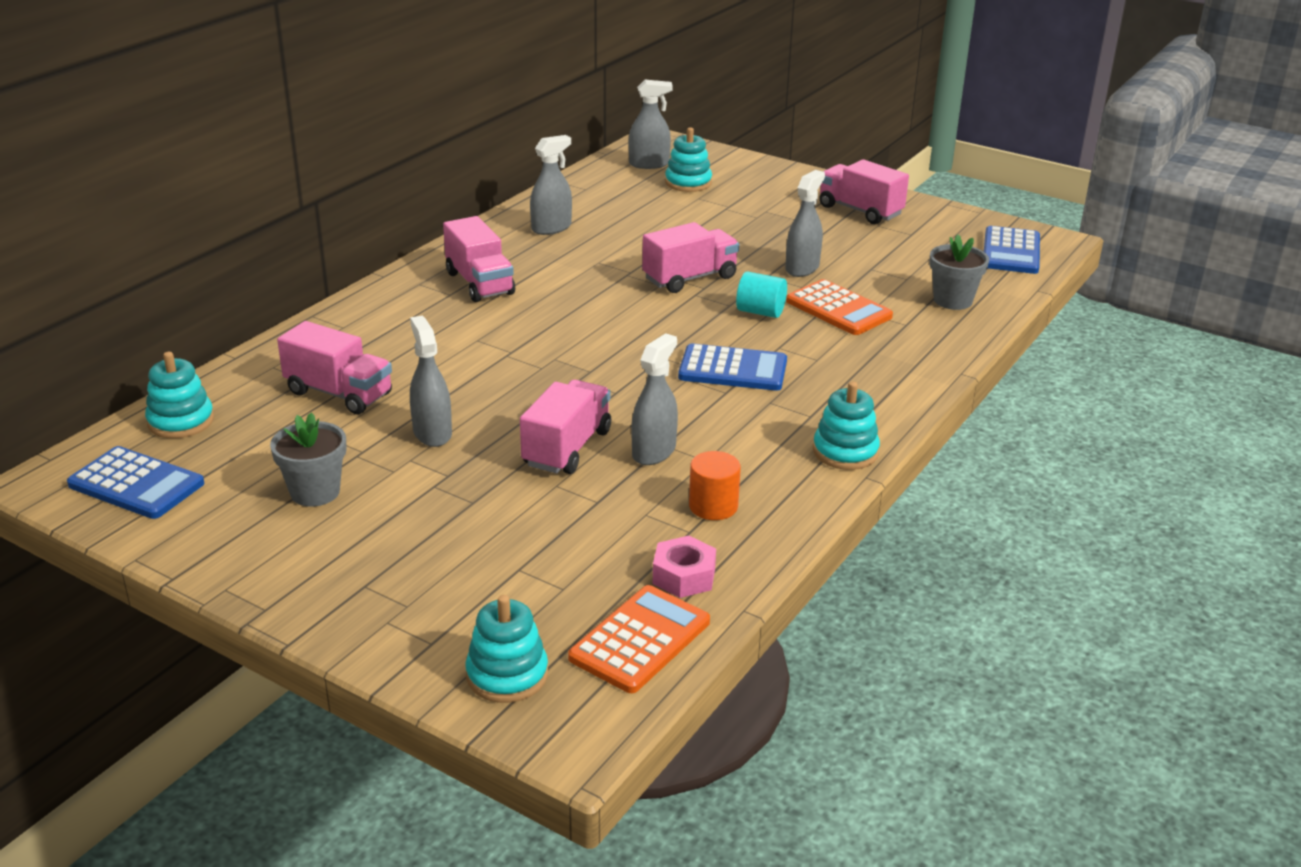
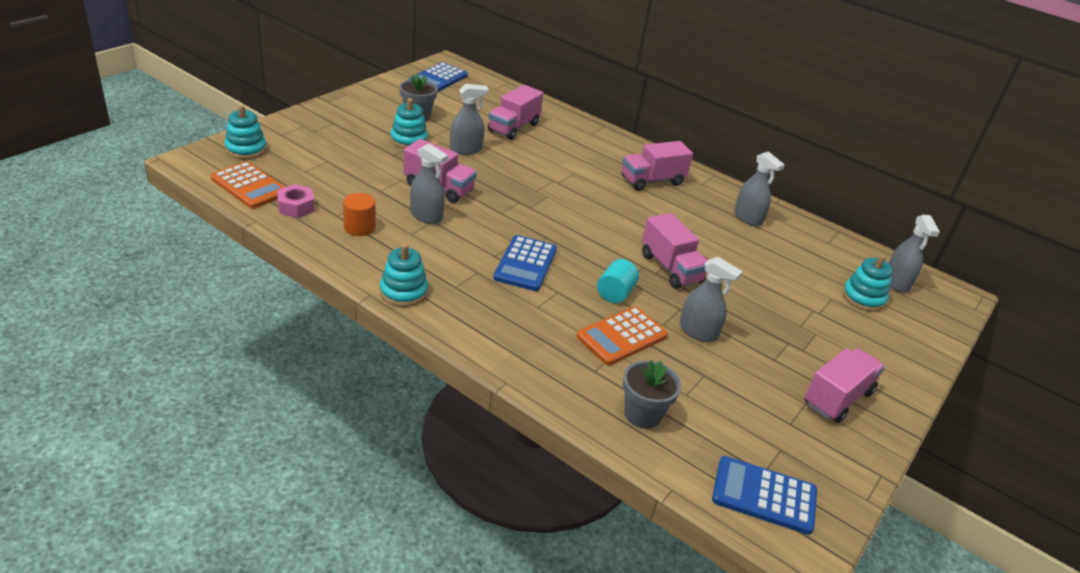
camera: 90 degrees right, 5 degrees up
(181, 421) = (492, 89): turquoise stacking toy -> turquoise stacking toy (409, 140)

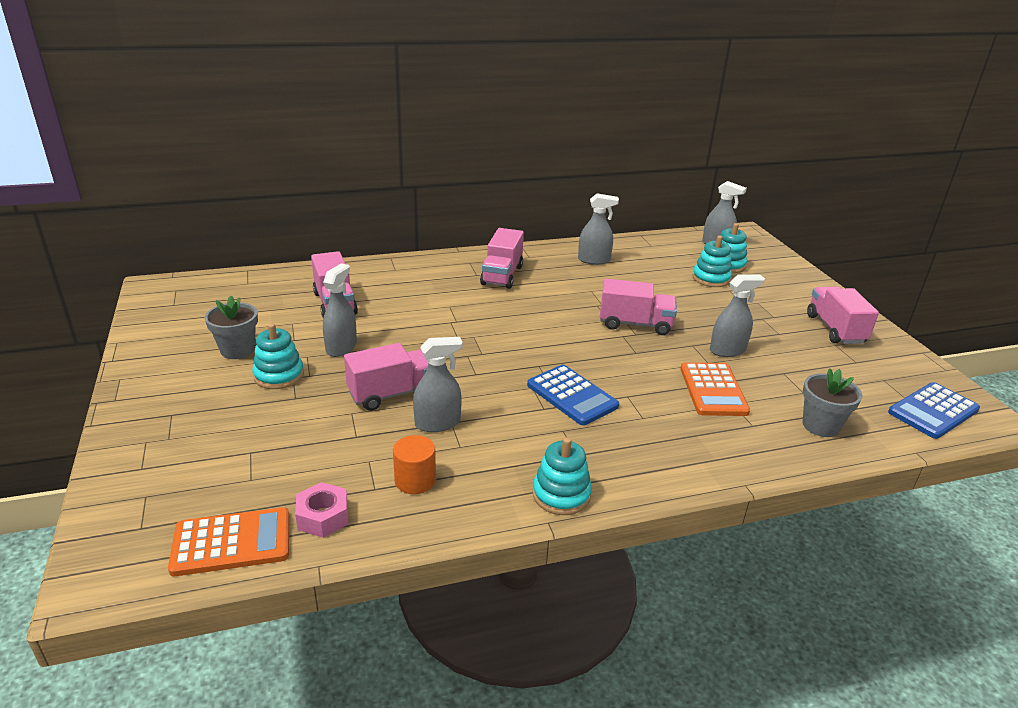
camera: 50 degrees left, 5 degrees down
(246, 149) = (138, 514): turquoise stacking toy -> turquoise stacking toy (711, 278)
(438, 79) = (179, 306): blue calculator -> none
(615, 293) = (651, 366): turquoise cylinder -> none

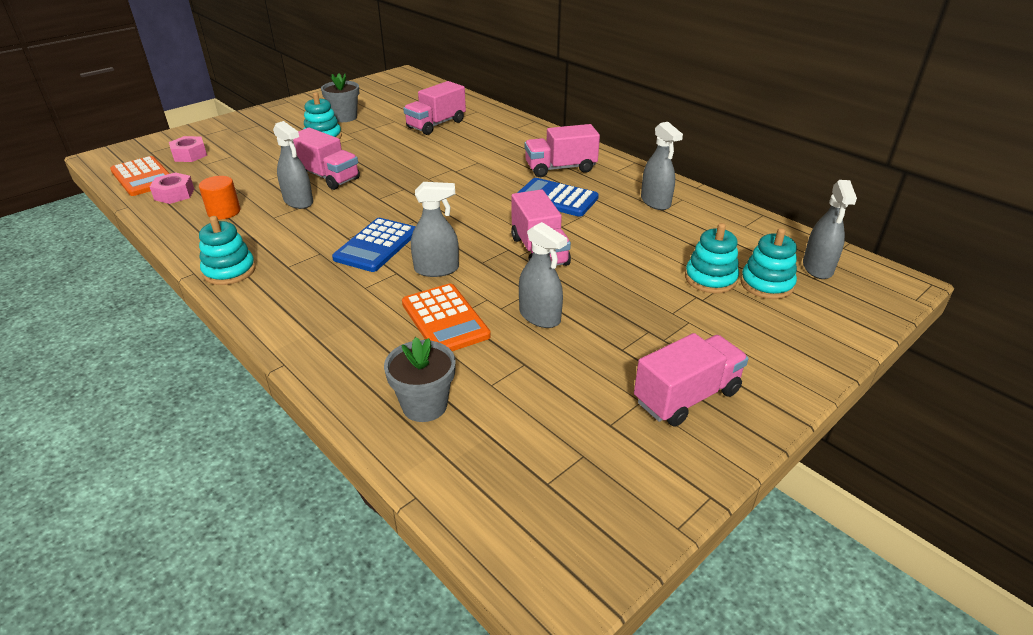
camera: 65 degrees right, 5 degrees up
(202, 489) = (190, 155): none -> pink nut
(341, 347) = (375, 144): grey spray bottle -> grey spray bottle (436, 269)
(713, 390) = (445, 319): orange calculator -> orange calculator turned 90 degrees counterclockwise
(933, 411) = (533, 513): blue calculator -> blue calculator (556, 198)

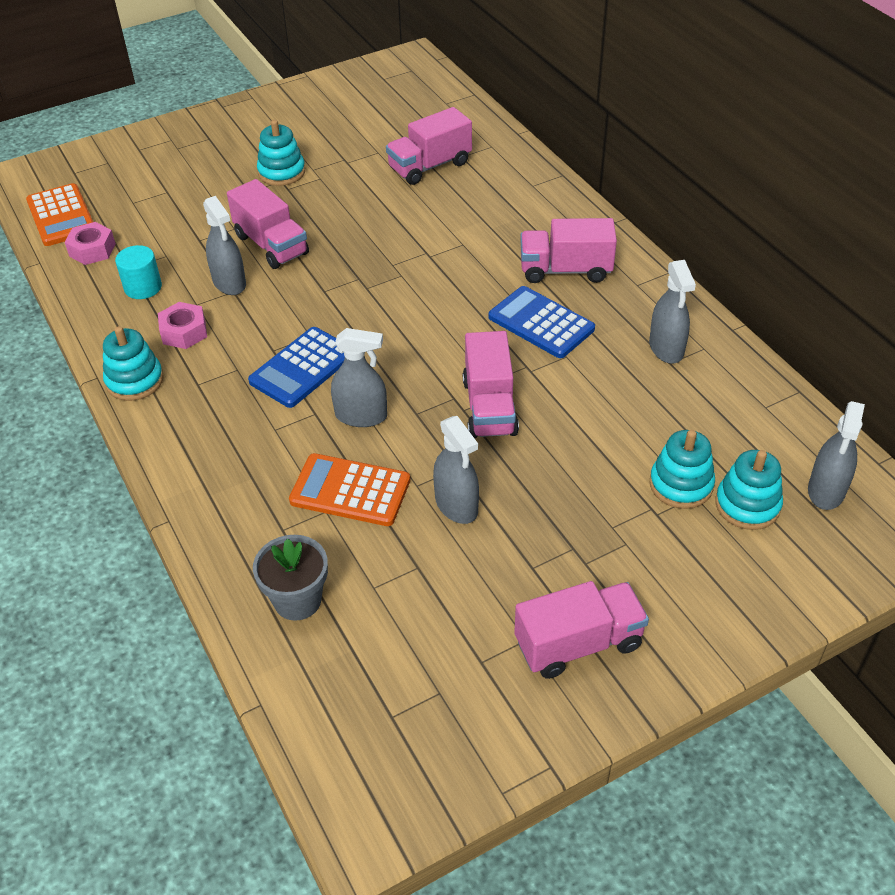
camera: 15 degrees right, 10 degrees up
(190, 155) = (118, 184): pink nut -> pink nut (184, 332)
(224, 212) = (143, 287): orange cylinder -> turquoise cylinder
(344, 117) = (316, 137): grey flower pot -> none
(445, 319) = (350, 491): orange calculator -> orange calculator turned 120 degrees clockwise

